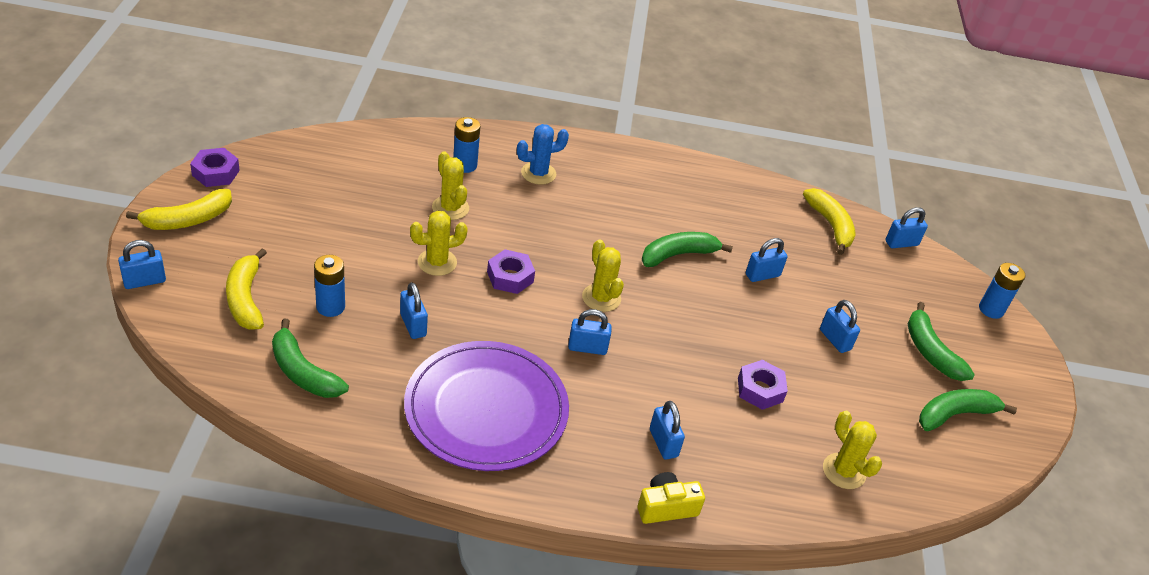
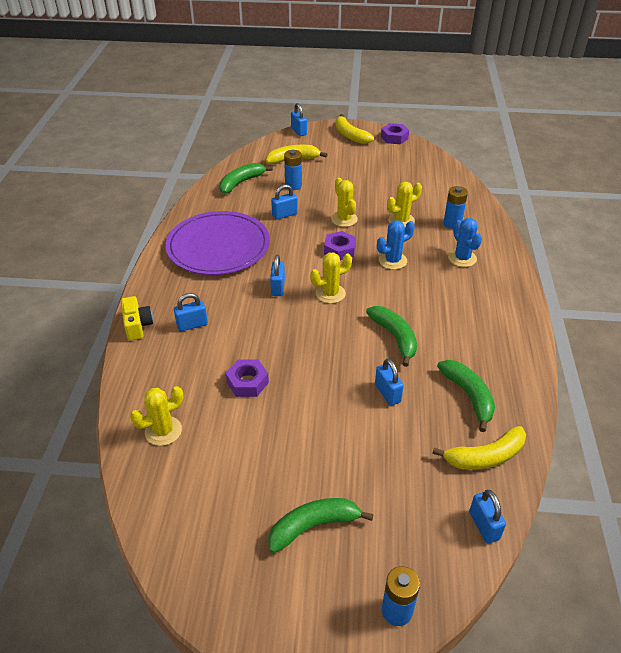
camera: 95 degrees right, 0 degrees up
(538, 232) = (392, 261): none -> blue cactus
(835, 339) = (315, 442): blue padlock -> none
(955, 414) = (229, 534): green banana -> green banana (468, 396)

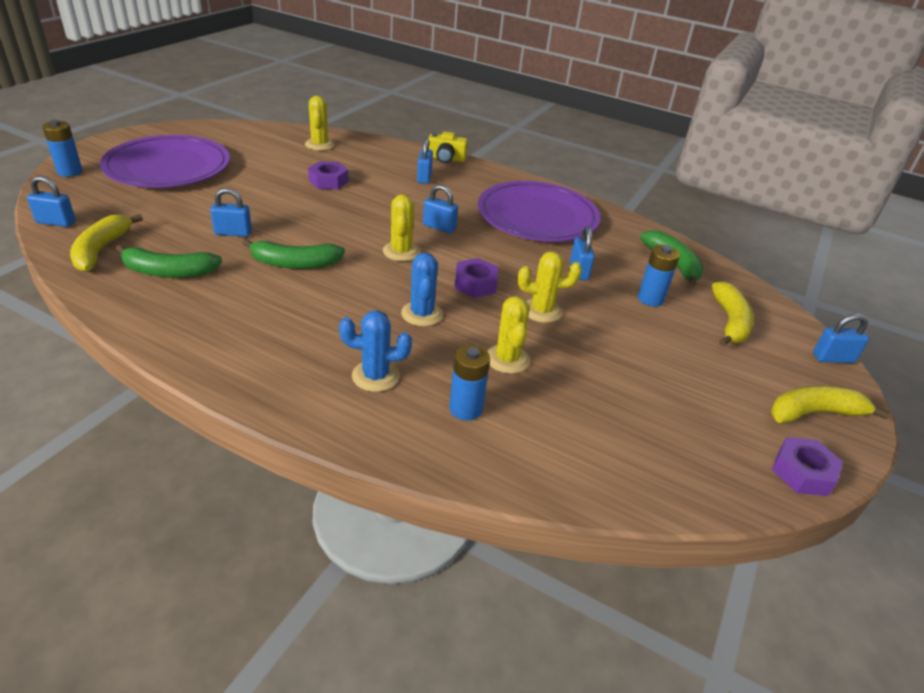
camera: 110 degrees right, 5 degrees down
(313, 526) = (168, 167): green banana -> purple plate

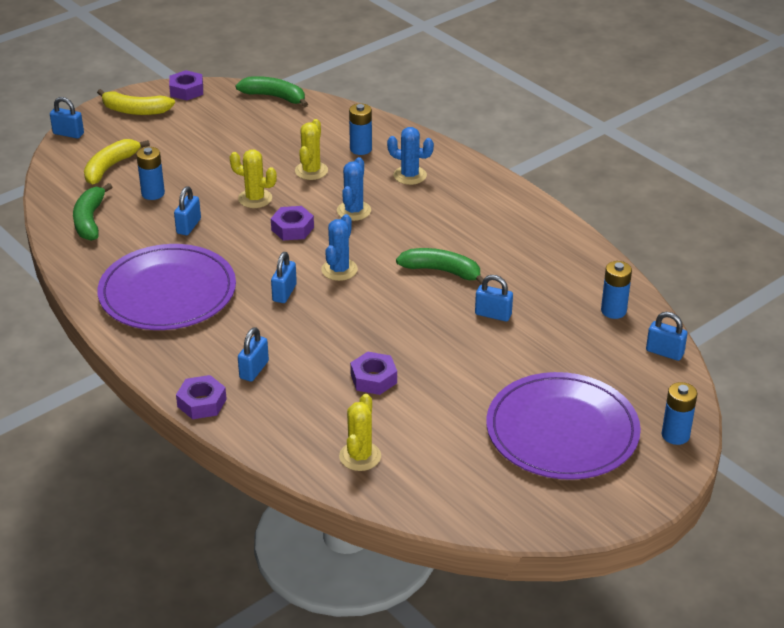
camera: 155 degrees left, 0 degrees up
(101, 250) = (613, 311): yellow banana -> blue battery
(168, 272) = (552, 278): green banana -> green banana (274, 97)
(401, 251) = (339, 270): yellow cactus -> blue cactus
(439, 227) = (284, 293): blue padlock -> blue padlock turned 60 degrees clockwise
(446, 159) = (202, 403): yellow camera -> purple nut

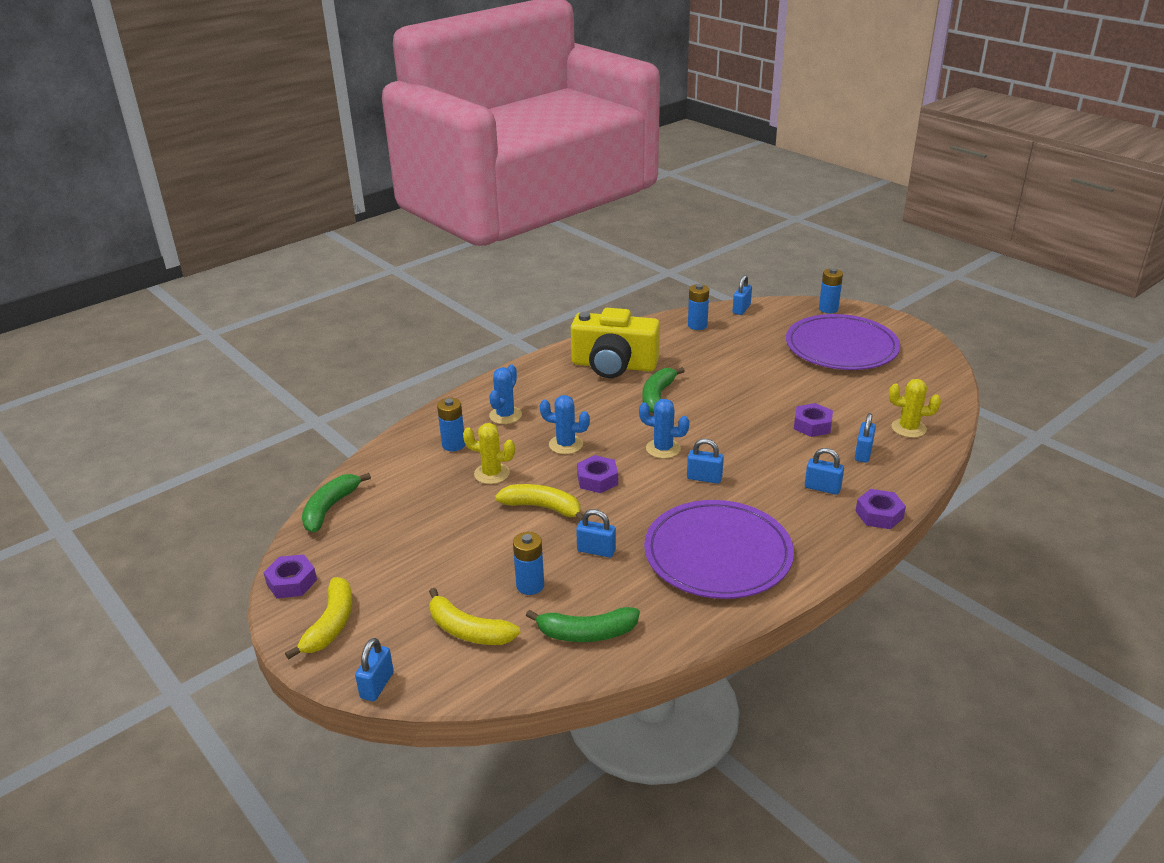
camera: 90 degrees left, 5 degrees down
(255, 198) = (543, 507): yellow cactus -> yellow banana
(493, 314) = (713, 373): blue padlock -> blue padlock (863, 453)
(510, 243) = (614, 365): none -> yellow camera

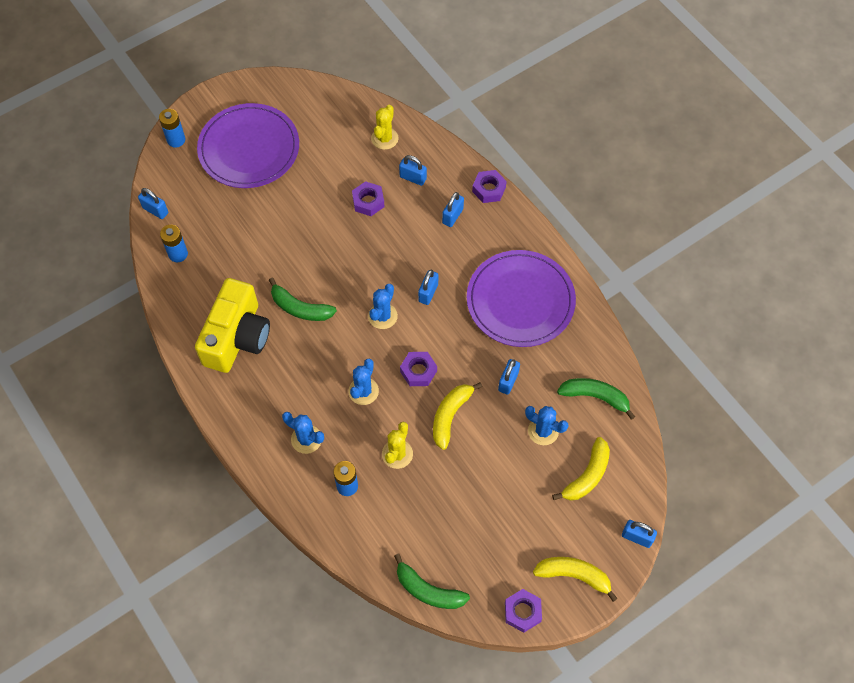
camera: 85 degrees left, 30 degrees up
(530, 585) = (543, 431): blue battery -> blue cactus
(586, 633) = (595, 397): green banana -> green banana turned 75 degrees counterclockwise

